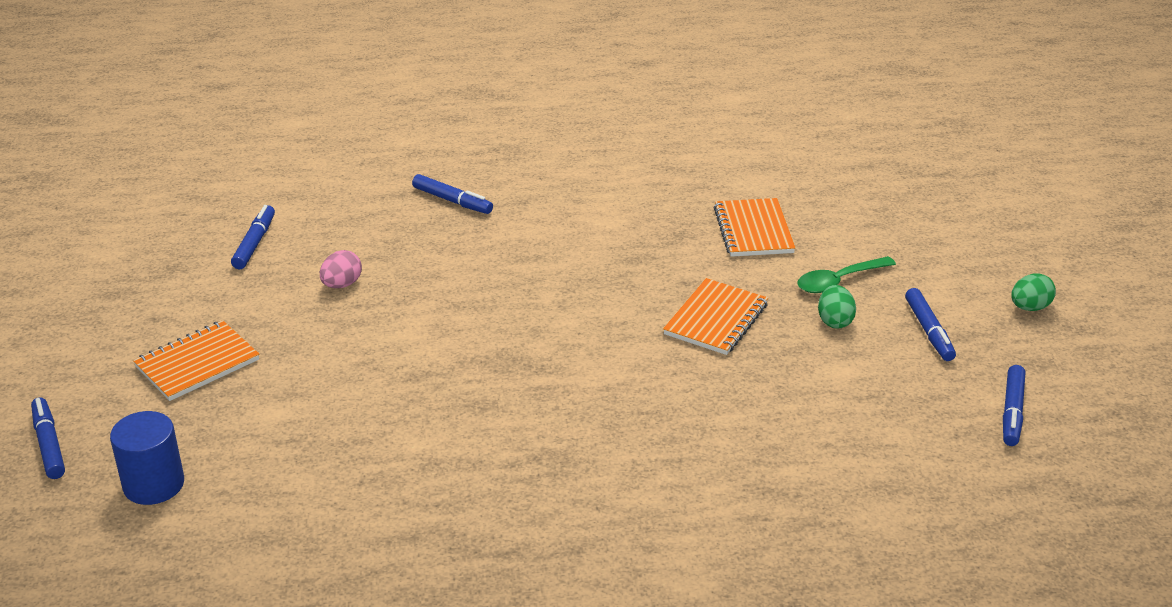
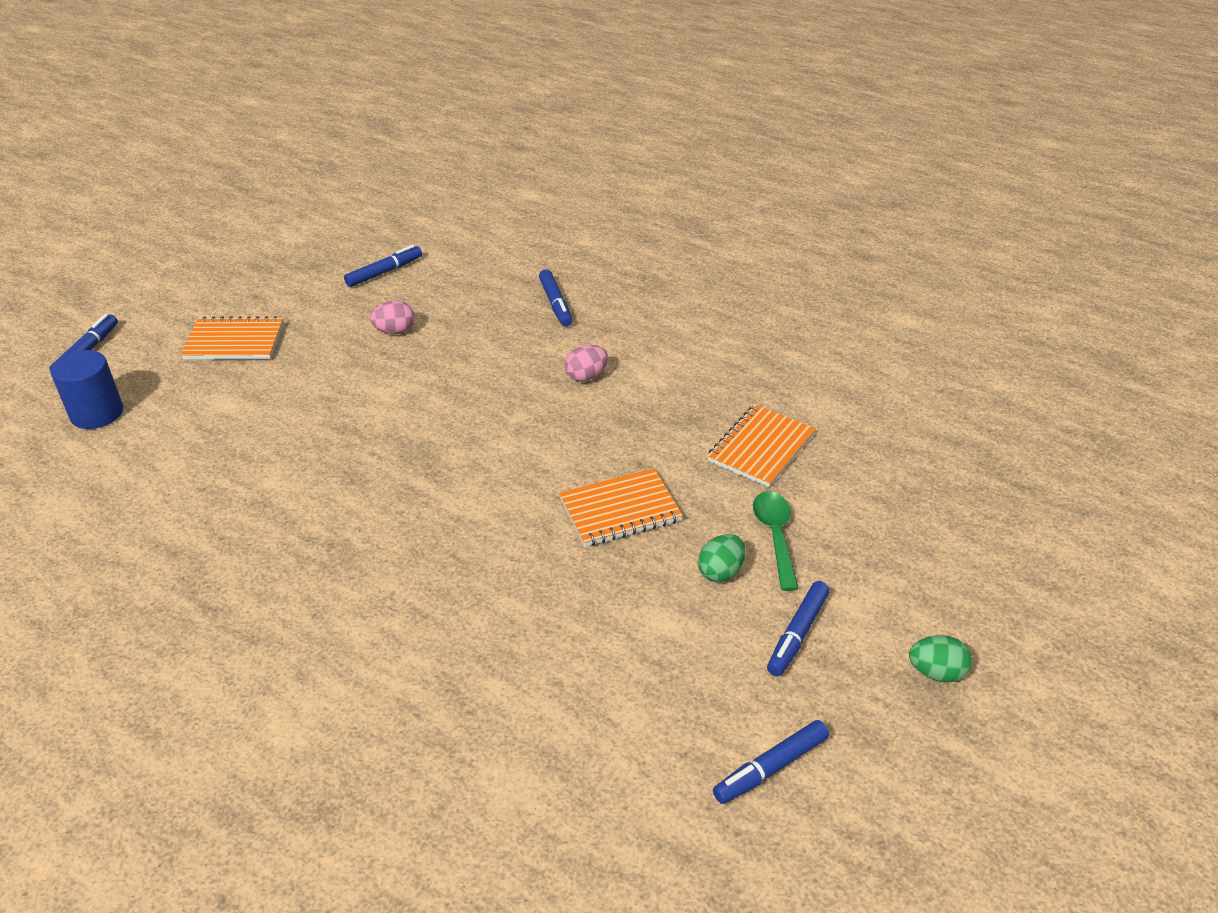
camera: 40 degrees right, 5 degrees up
(558, 243) = (586, 376): none -> pink egg
(838, 281) = (775, 536): green spoon -> green spoon turned 75 degrees clockwise

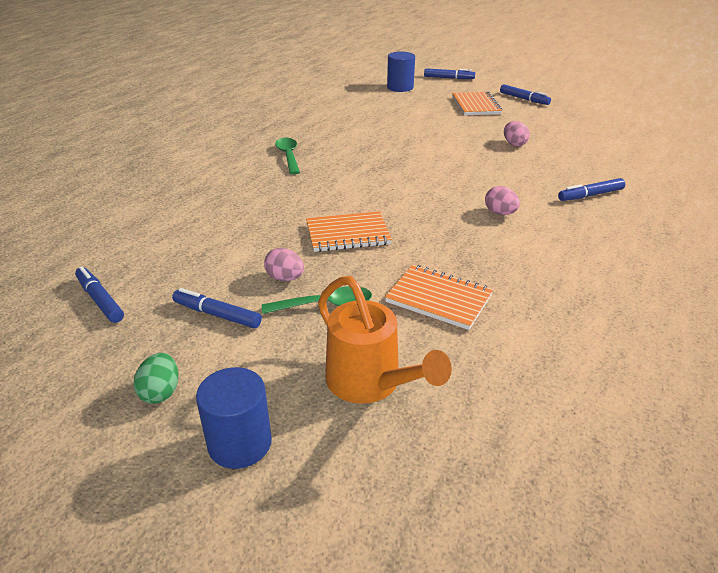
camera: 85 degrees right, 5 degrees down
(352, 570) = (288, 156): none -> green spoon
(384, 272) = (581, 134): blue marker -> blue marker (524, 99)
(620, 510) = (348, 234): orange notebook -> orange notebook turned 75 degrees counterclockwise
(720, 572) = (285, 278): green egg -> pink egg
(898, 509) = (370, 383): none -> orange watering can
(991, 602) = (240, 443): none -> blue cylinder

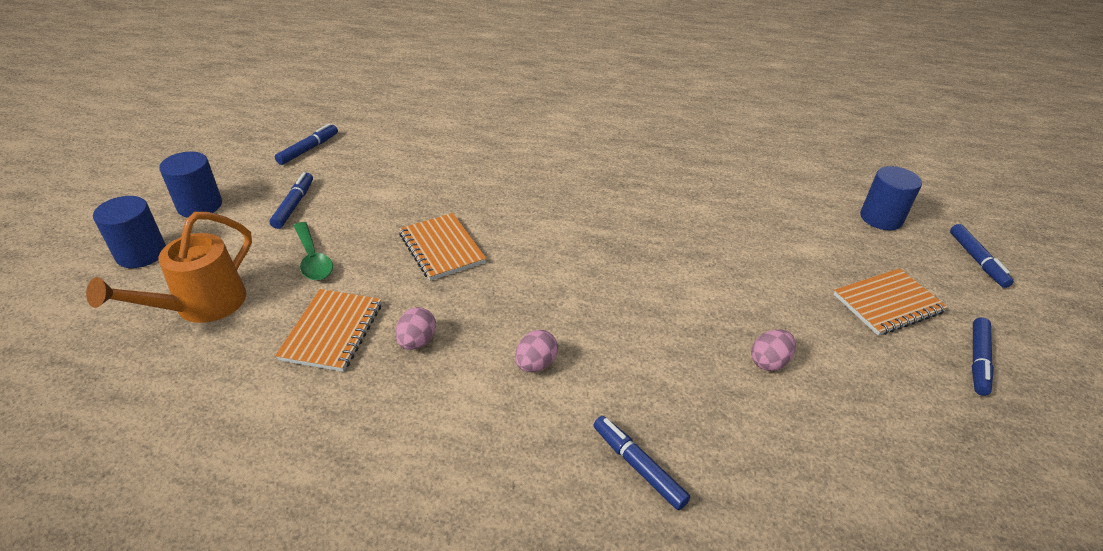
camera: 70 degrees right, 5 degrees up
(161, 392) = (200, 205): green egg -> blue cylinder
(285, 278) = (352, 227): pink egg -> pink egg (417, 341)
(288, 156) = (595, 175): green spoon -> none

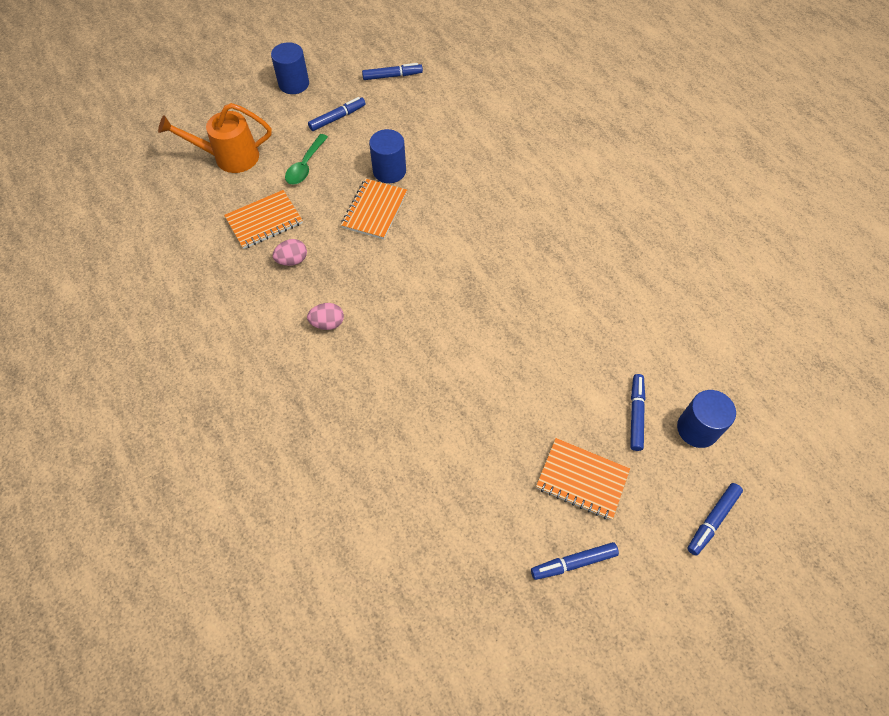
camera: 50 degrees right, 20 degrees up
(141, 253) = (238, 101): blue cylinder -> blue cylinder (389, 171)
(638, 466) = (300, 418): blue marker -> blue marker (636, 414)
(769, 362) = (445, 437): pink egg -> none

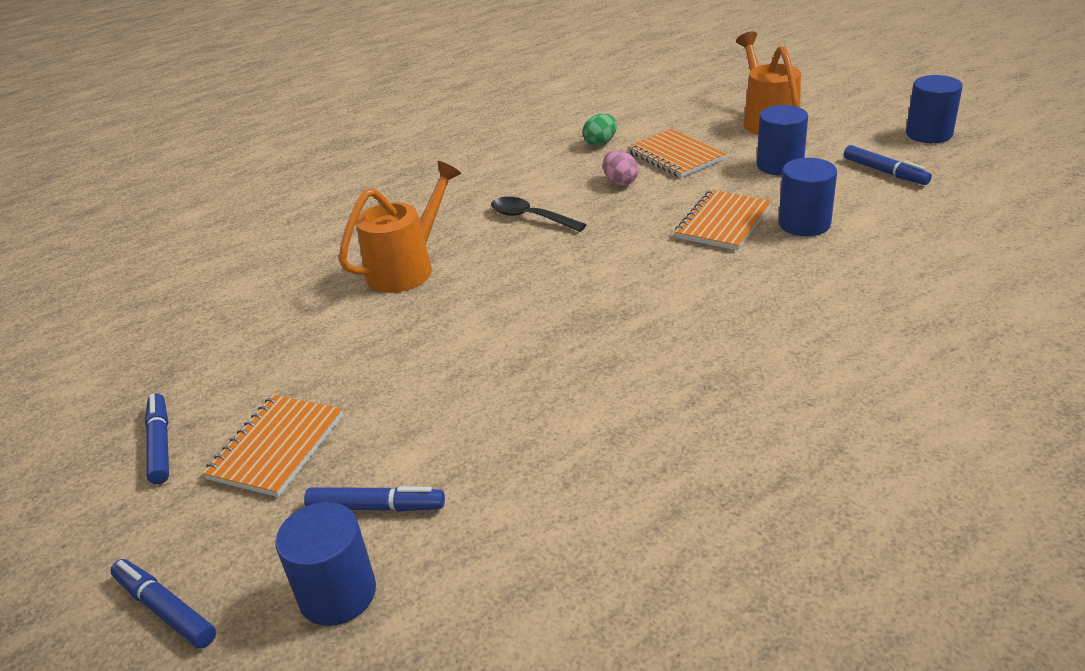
camera: 90 degrees right, 25 degrees down
(217, 266) = (600, 143): none -> green egg
(305, 166) = (779, 165): green spoon -> blue cylinder
(328, 323) = (530, 217): pink egg -> black spoon
(374, 210) = (723, 223): orange notebook -> orange notebook turned 75 degrees counterclockwise
(379, 410) = (407, 268): none -> orange watering can
(392, 76) = (1013, 199): blue marker -> none

